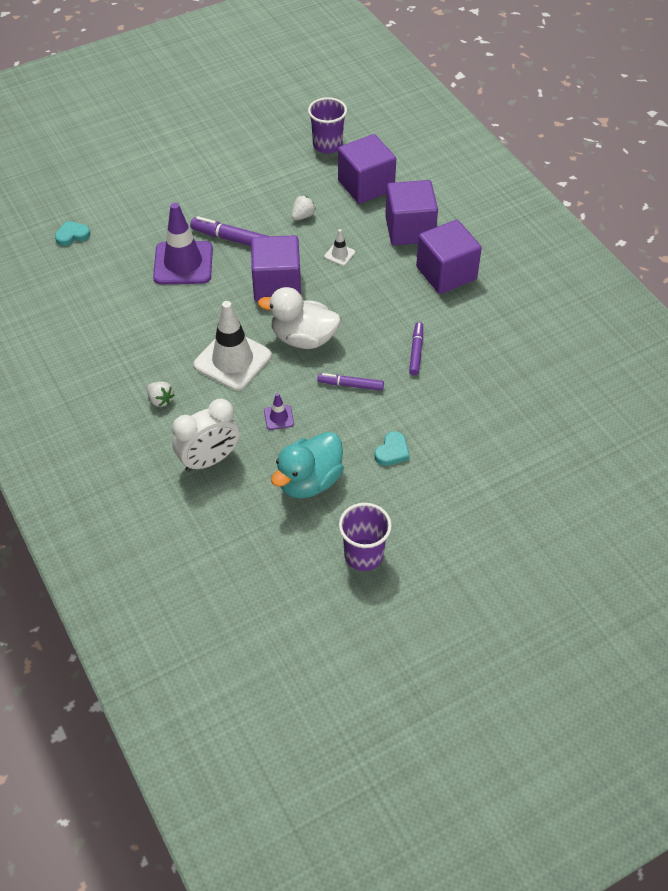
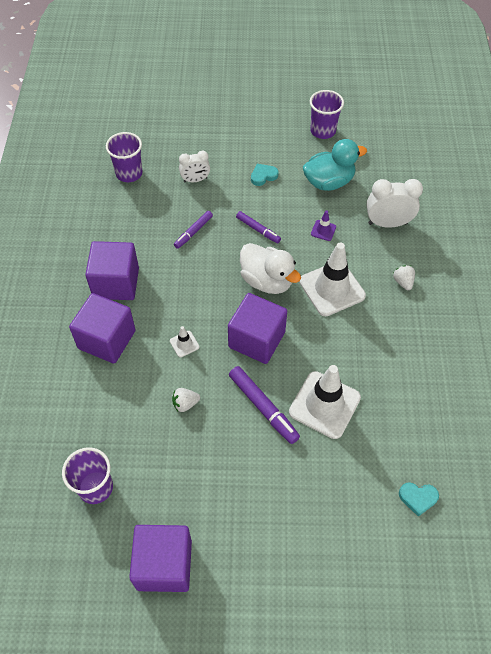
camera: 150 degrees left, 5 degrees up
(183, 263) = (324, 405): purple traffic cone -> white traffic cone
(366, 186) = (102, 410): purple cube -> purple cube (164, 564)
(465, 409) = (195, 180): none -> white clock
(543, 381) = (129, 173): none -> purple cup

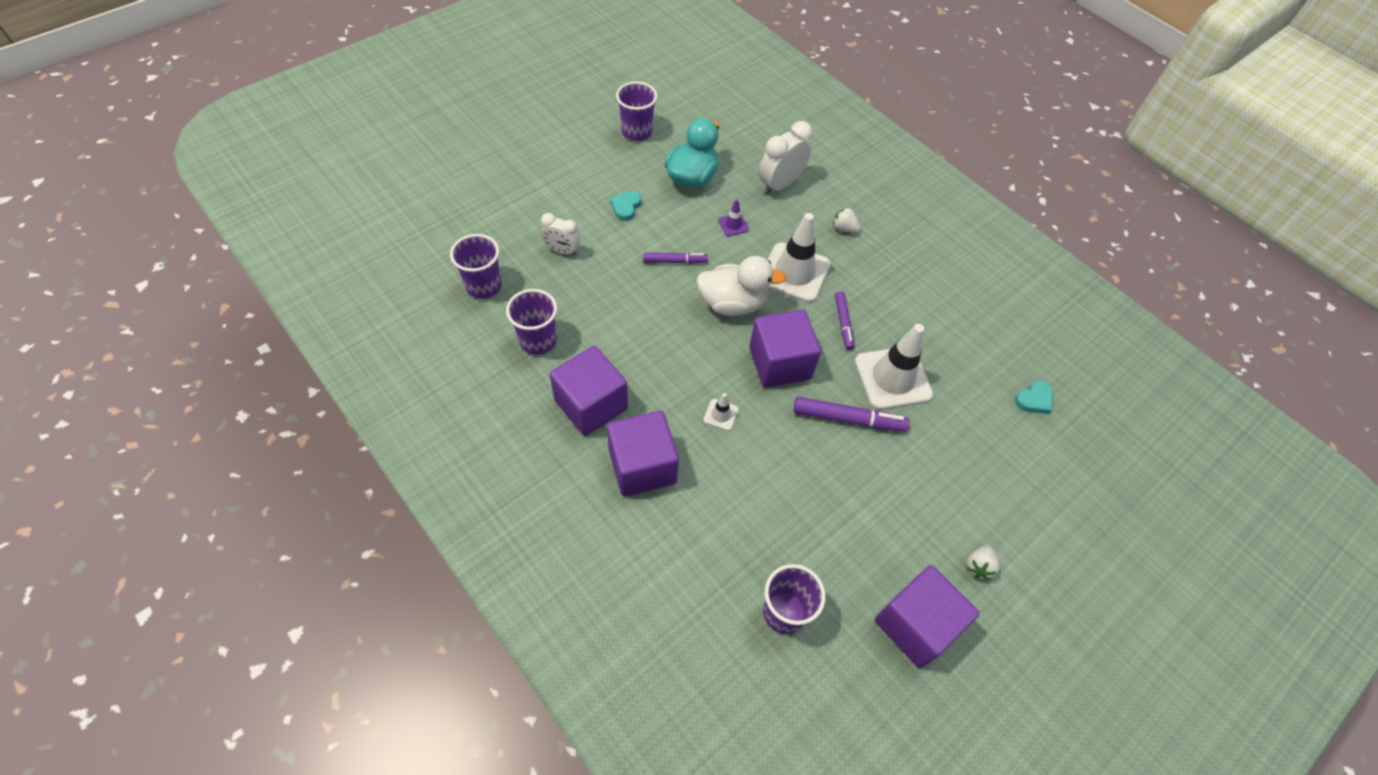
camera: 45 degrees left, 0 degrees up
(125, 225) = (538, 341): none -> purple cup
(185, 404) = (780, 468): white strawberry -> white strawberry (978, 566)
(193, 232) = (615, 303): purple marker -> purple marker (843, 323)
(195, 180) = (562, 251): white clock -> white clock turned 75 degrees clockwise

